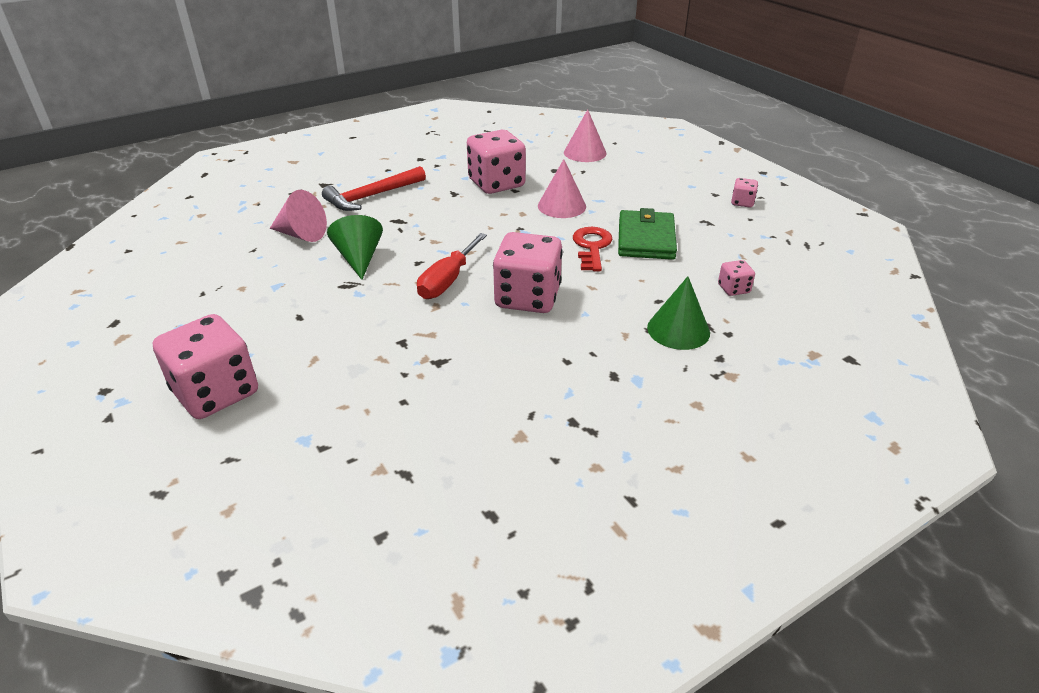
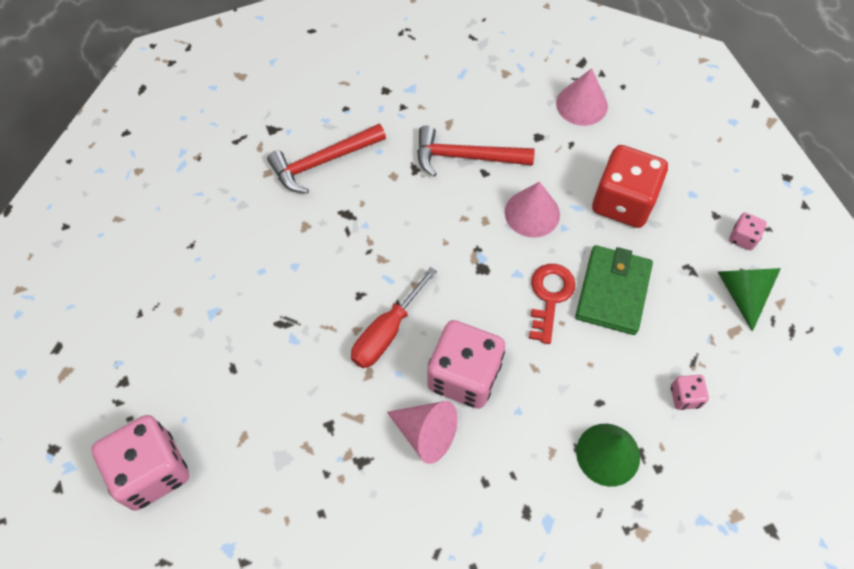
camera: 10 degrees right, 25 degrees up
(301, 234) = (242, 225): pink cone -> pink cone (426, 433)
(359, 258) = (299, 279): green cone -> green cone (742, 292)
(496, 184) = (465, 157): pink dice -> red hammer
(636, 194) = (623, 202): none -> red dice

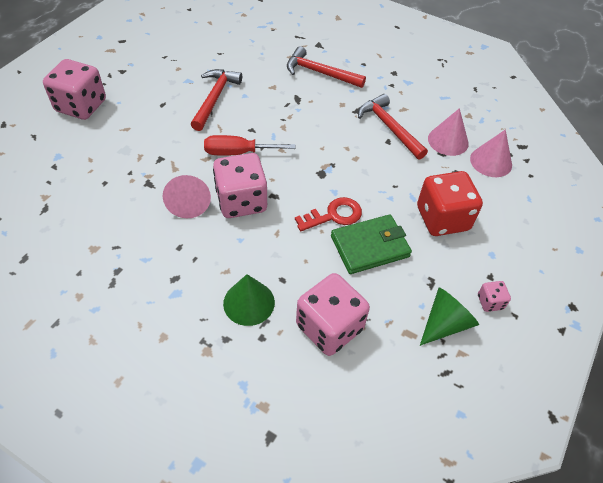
camera: 50 degrees right, 10 degrees down
(272, 301) = (215, 98): none -> red hammer
(532, 213) = (384, 177): pink cone -> pink cone (448, 141)
(685, 397) = (329, 327): pink dice -> pink dice, size x2.21

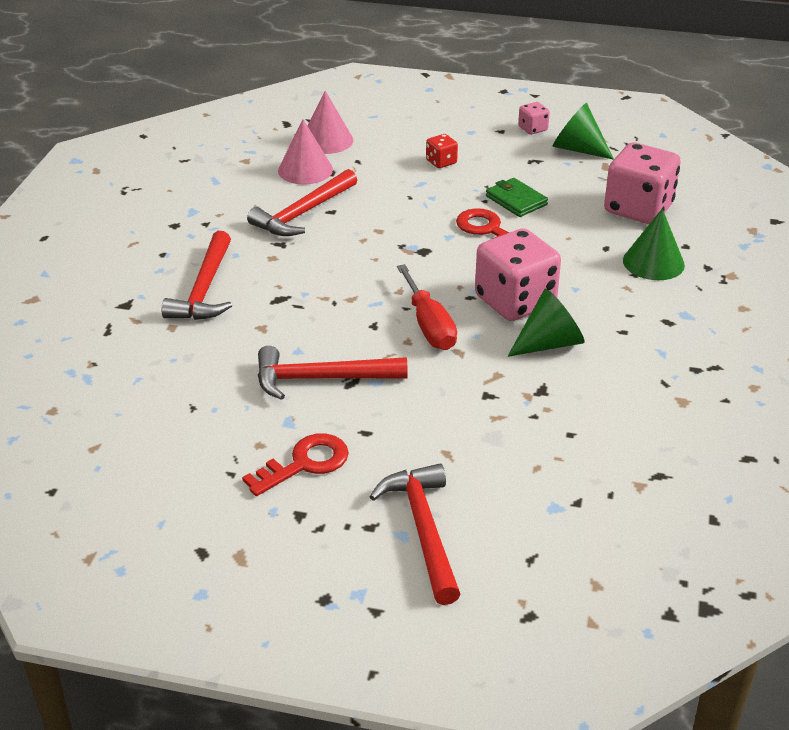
camera: 105 degrees left, 15 degrees down
(81, 106) = (423, 530): pink dice -> red hammer
(154, 79) = (304, 463): none -> red key
(189, 203) = (549, 343): pink cone -> green cone
(370, 246) = (516, 200): green wallet -> green wallet, size x0.64
(442, 218) = (441, 162): red dice -> red dice, size x0.45

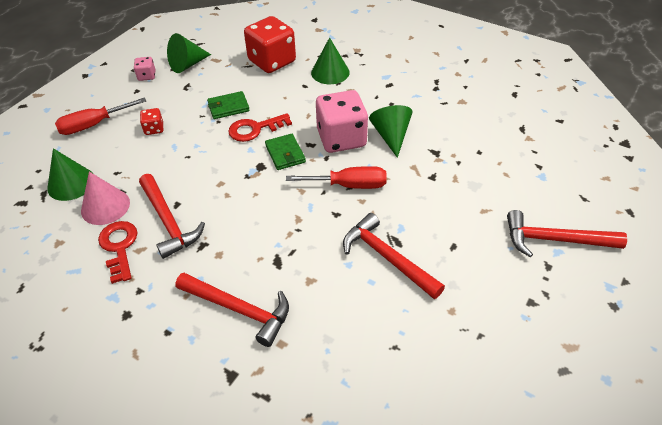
camera: 70 degrees left, 10 degrees up
(304, 463) = (479, 288): red key -> red key (119, 247)
(321, 379) = (387, 257): red hammer -> red hammer turned 120 degrees clockwise
(327, 140) = (71, 183): pink cone -> green cone
(422, 124) = (93, 125): none -> red screwdriver
(457, 263) = (285, 154): none -> green wallet
(638, 209) = (272, 61): pink dice -> red dice

